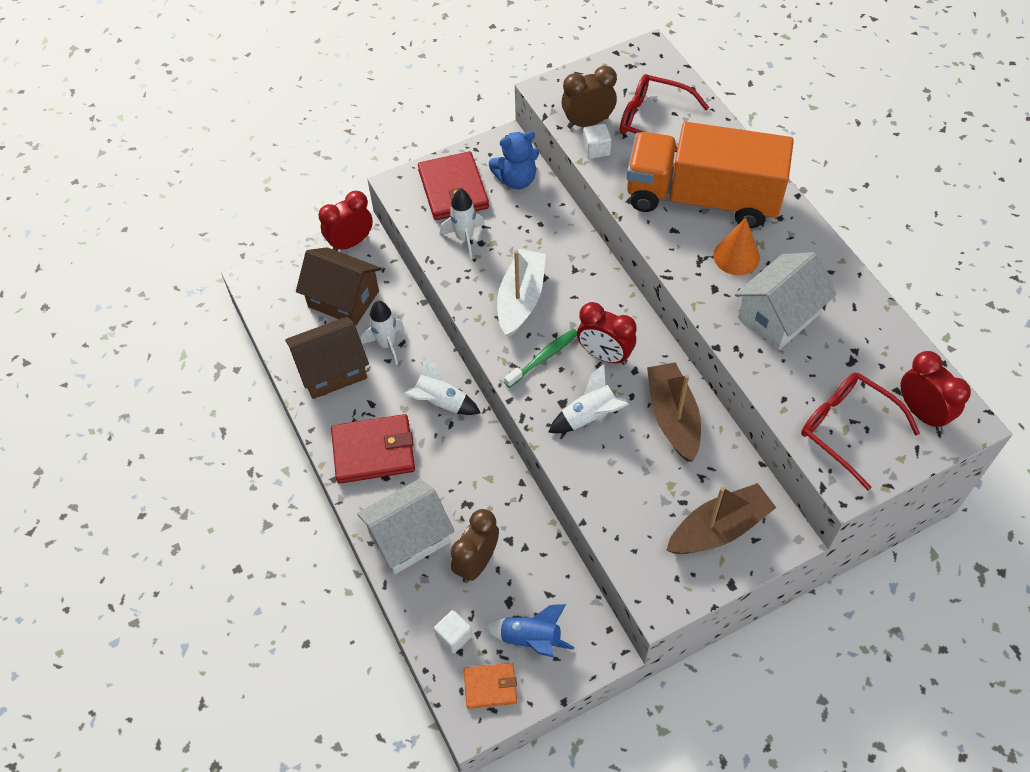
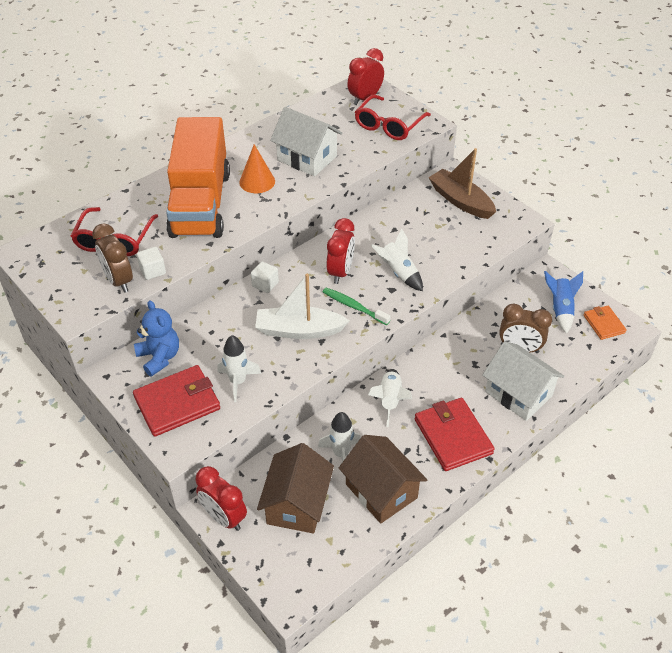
camera: 105 degrees left, 10 degrees down
(454, 636) = (580, 350): white cube -> white cube (265, 284)
(673, 417) = (383, 230): brown boat -> none

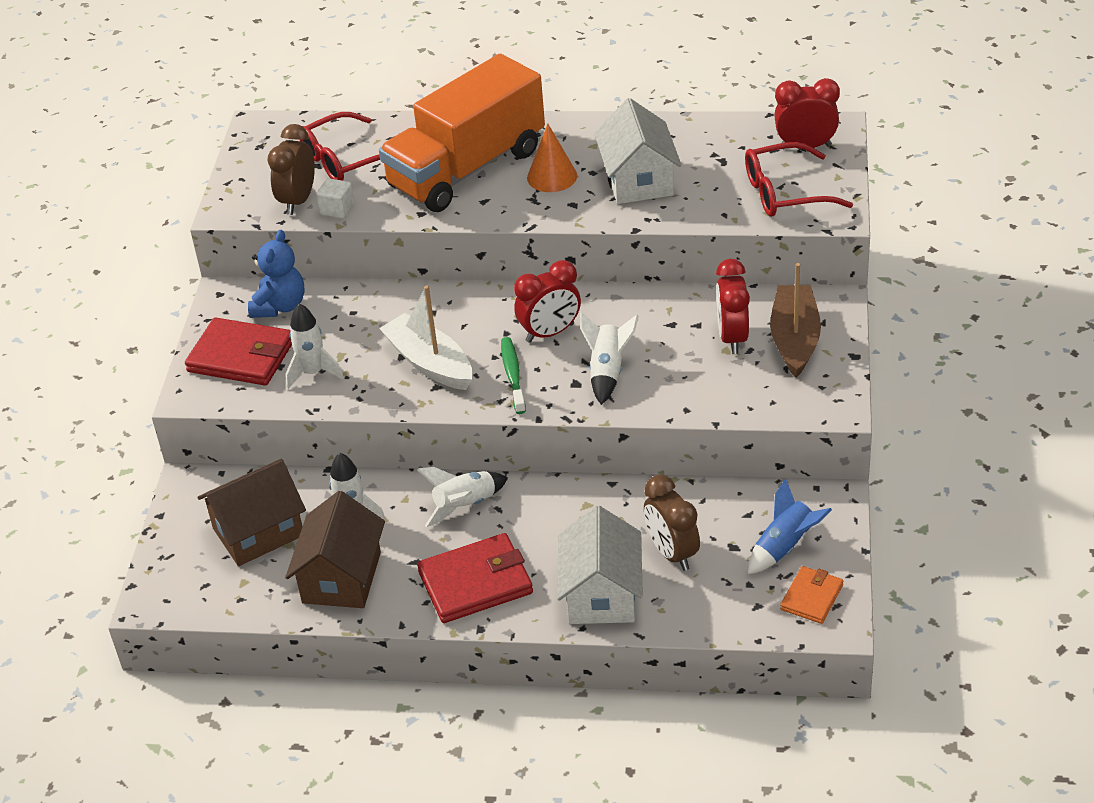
camera: 50 degrees right, 5 degrees down
(224, 517) = (189, 497): red clock -> red clock (732, 338)
(265, 284) = (461, 298): white cube -> none
(453, 436) = (475, 582): red wallet -> red wallet turned 45 degrees clockwise

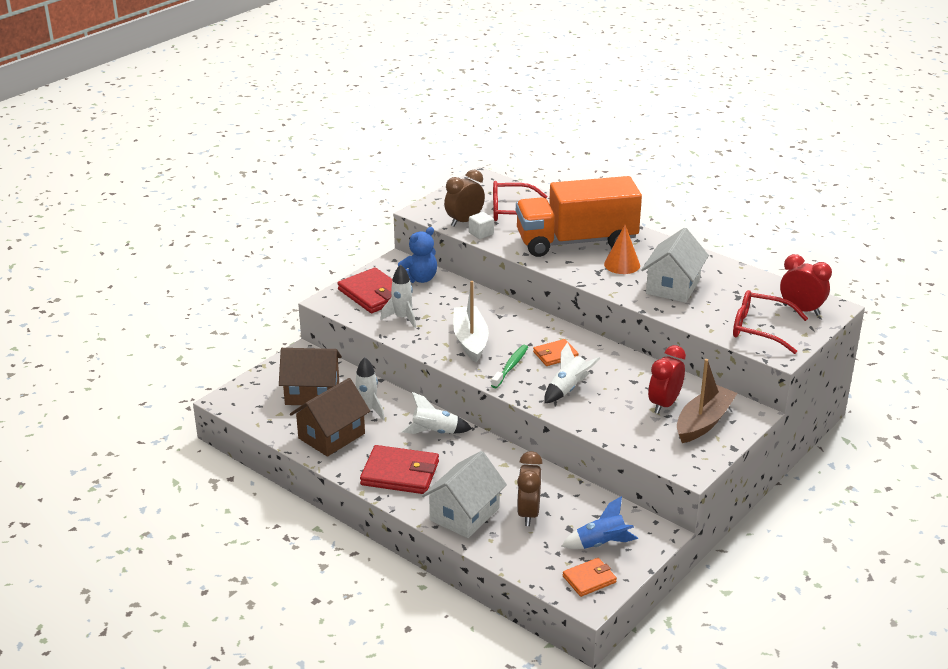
camera: 30 degrees right, 10 degrees down
(550, 333) = (555, 355): red clock -> orange wallet

